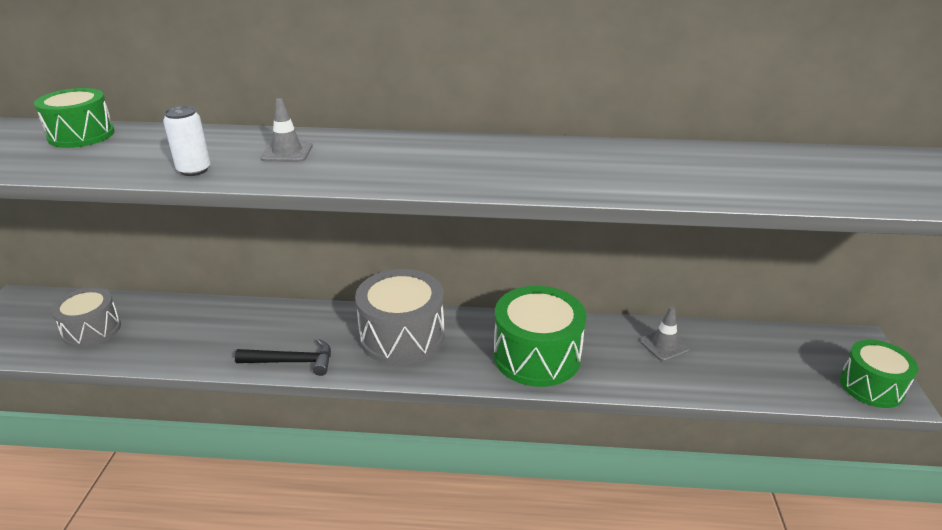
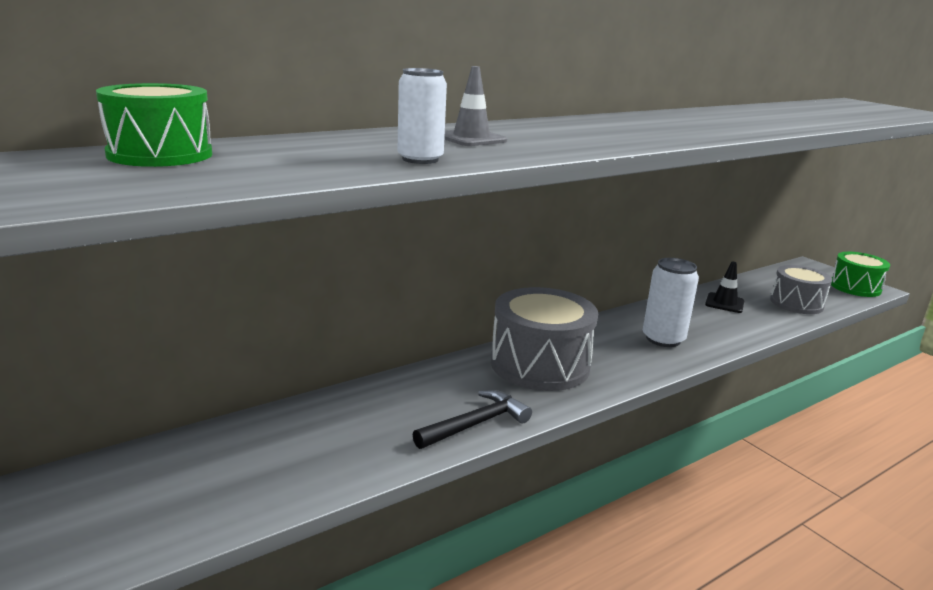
camera: 40 degrees left, 10 degrees down
(92, 330) = (151, 501): grey drum -> grey drum (796, 303)
(537, 356) = (663, 339): green drum -> white can
(664, 345) = (724, 303): grey traffic cone -> black traffic cone

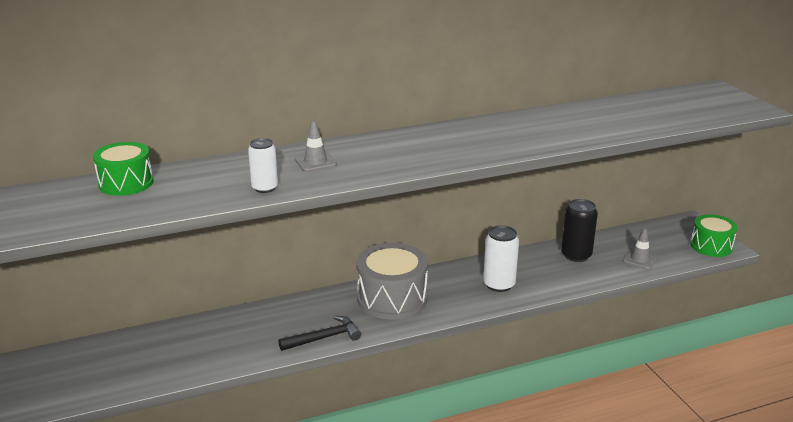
camera: 15 degrees right, 5 degrees up
(724, 303) = (576, 255): black traffic cone -> black can
(796, 303) = (640, 259): grey drum -> grey traffic cone

